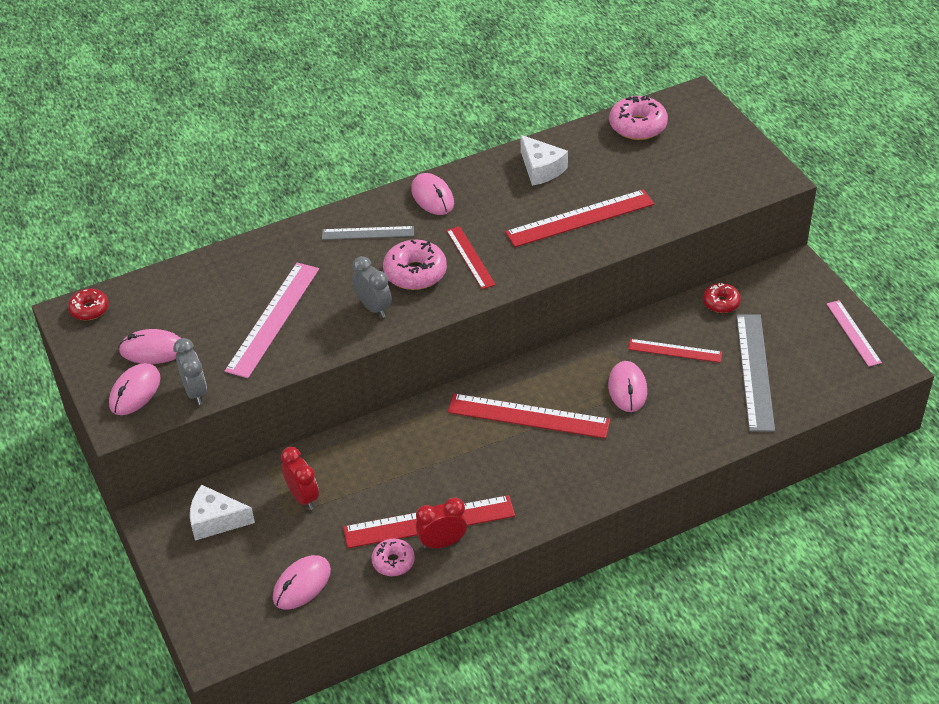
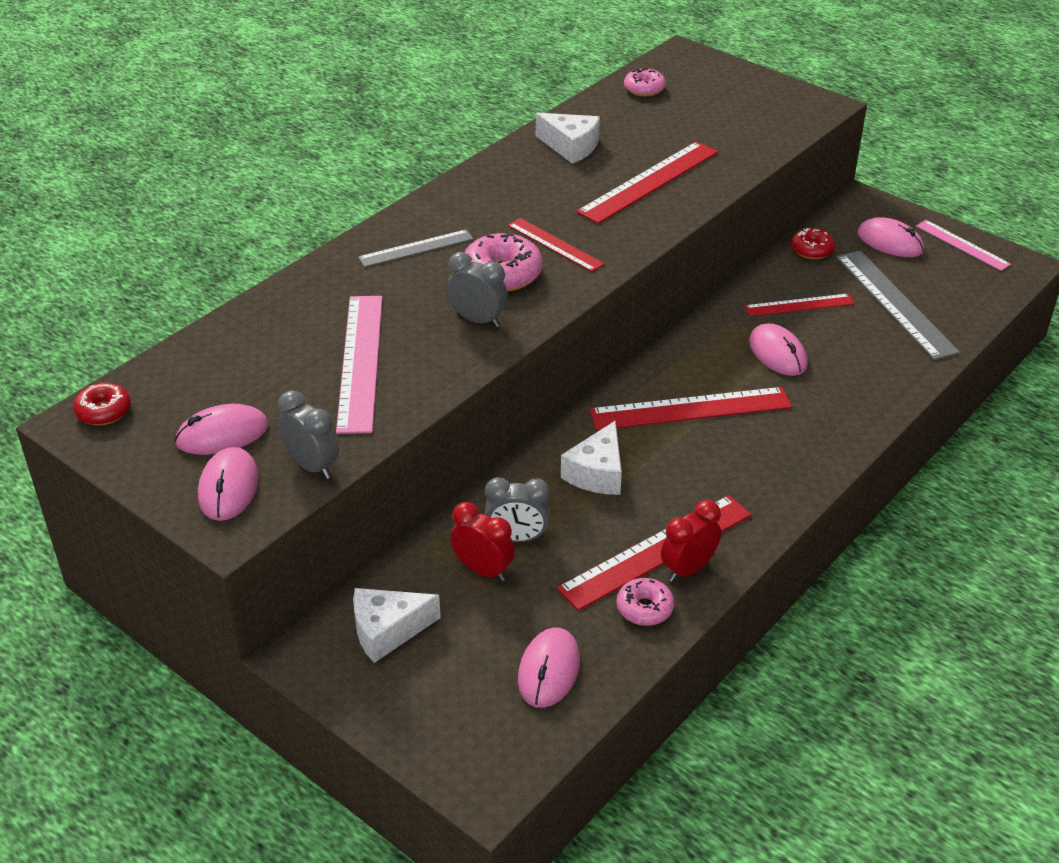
camera: 25 degrees left, 5 degrees down
(340, 480) = (517, 538): none -> grey clock
(426, 447) = (597, 473): none -> white cheese
(432, 197) = (467, 197): pink mouse -> pink mouse (890, 242)
(637, 126) = (644, 89): pink donut -> pink donut, size x0.62

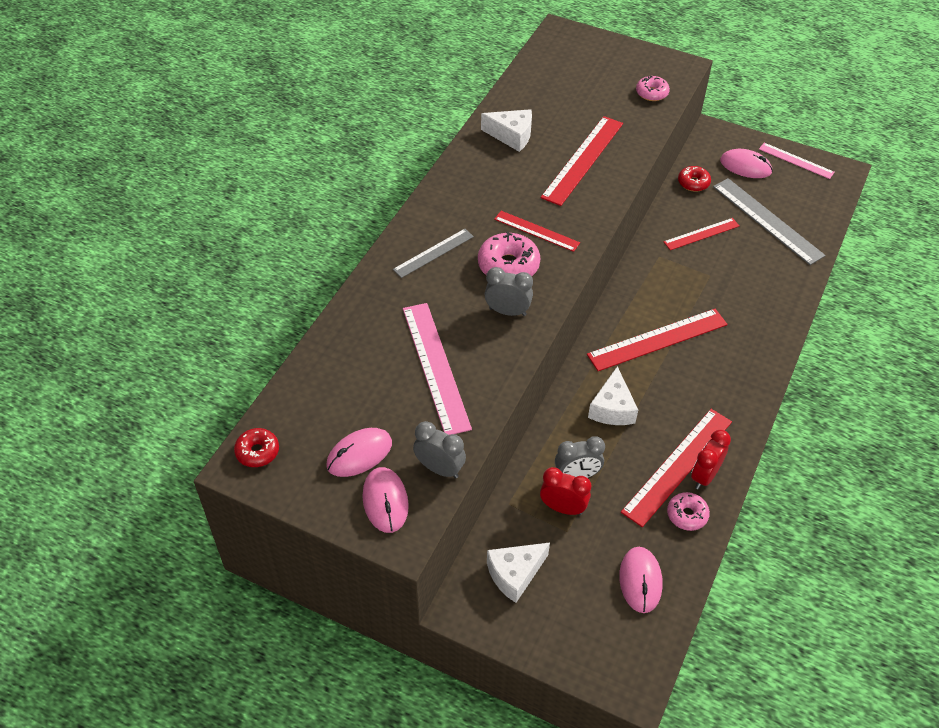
camera: 15 degrees left, 10 degrees up
(644, 89) = (545, 71): pink donut -> pink donut (651, 93)
(777, 353) = (701, 279): pink mouse -> none

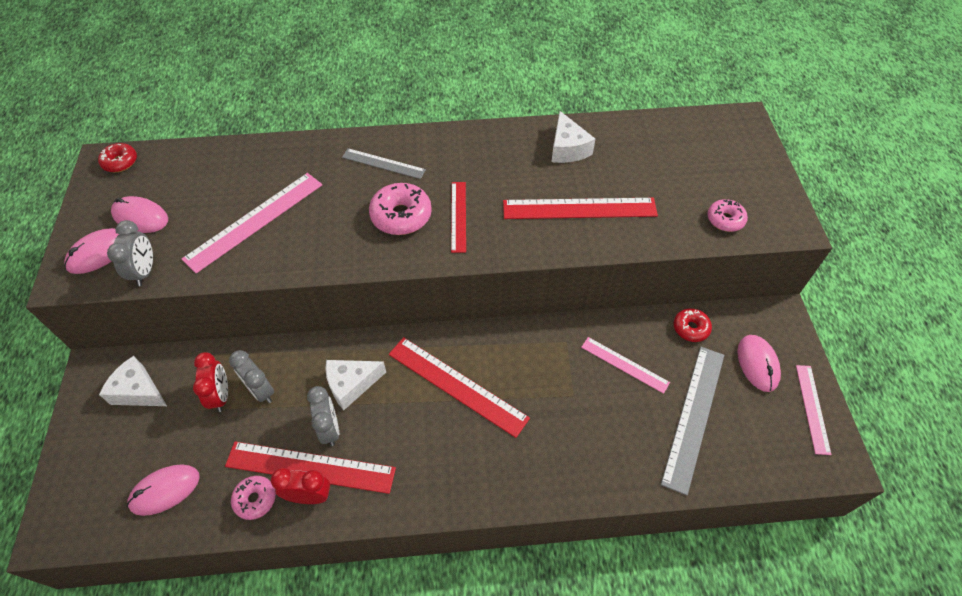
camera: 60 degrees right, 5 degrees up
(507, 311) = (345, 239): grey clock -> grey clock (330, 428)
(701, 234) = (624, 364): red ruler -> pink ruler

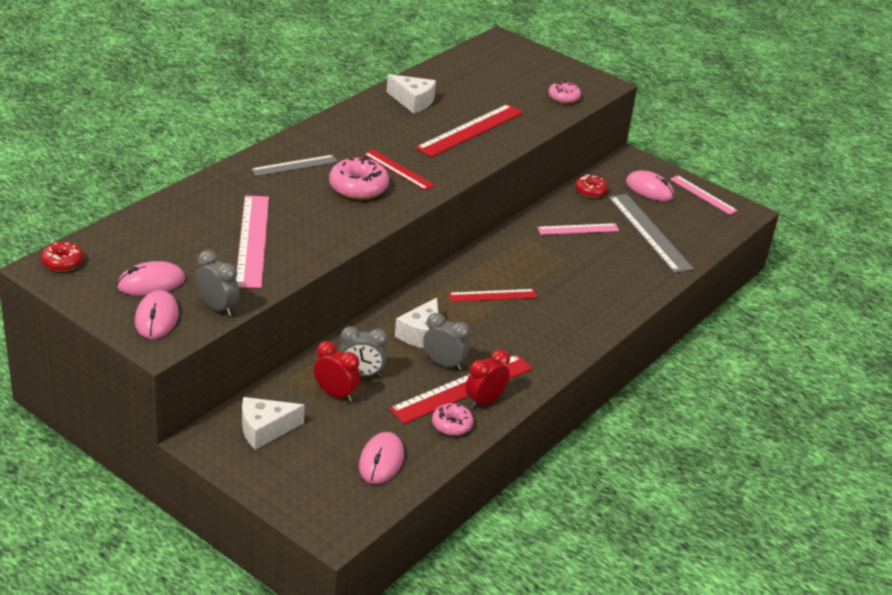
camera: 50 degrees left, 20 degrees down
(457, 385) = (492, 295): red ruler -> red ruler, size x0.60

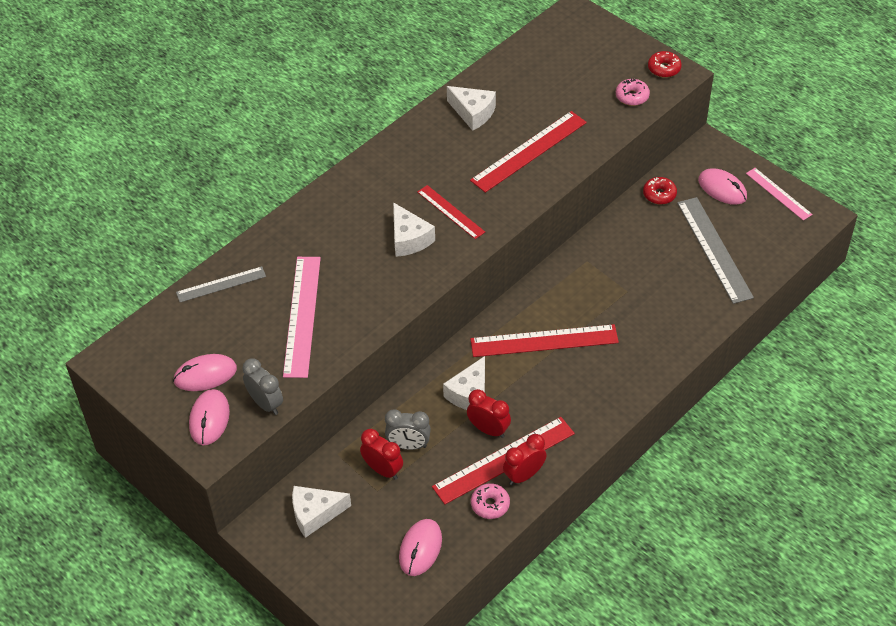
camera: 10 degrees right, 15 degrees up
(62, 262) = (124, 352): red donut -> red donut (664, 68)
(294, 165) = (347, 212): grey ruler -> grey ruler (221, 284)
(358, 187) = (409, 239): pink donut -> white cheese
(444, 363) = (488, 429): grey clock -> red clock
(492, 295) = (544, 341): red ruler -> red ruler, size x1.68
(578, 229) = (640, 248): pink ruler -> none

